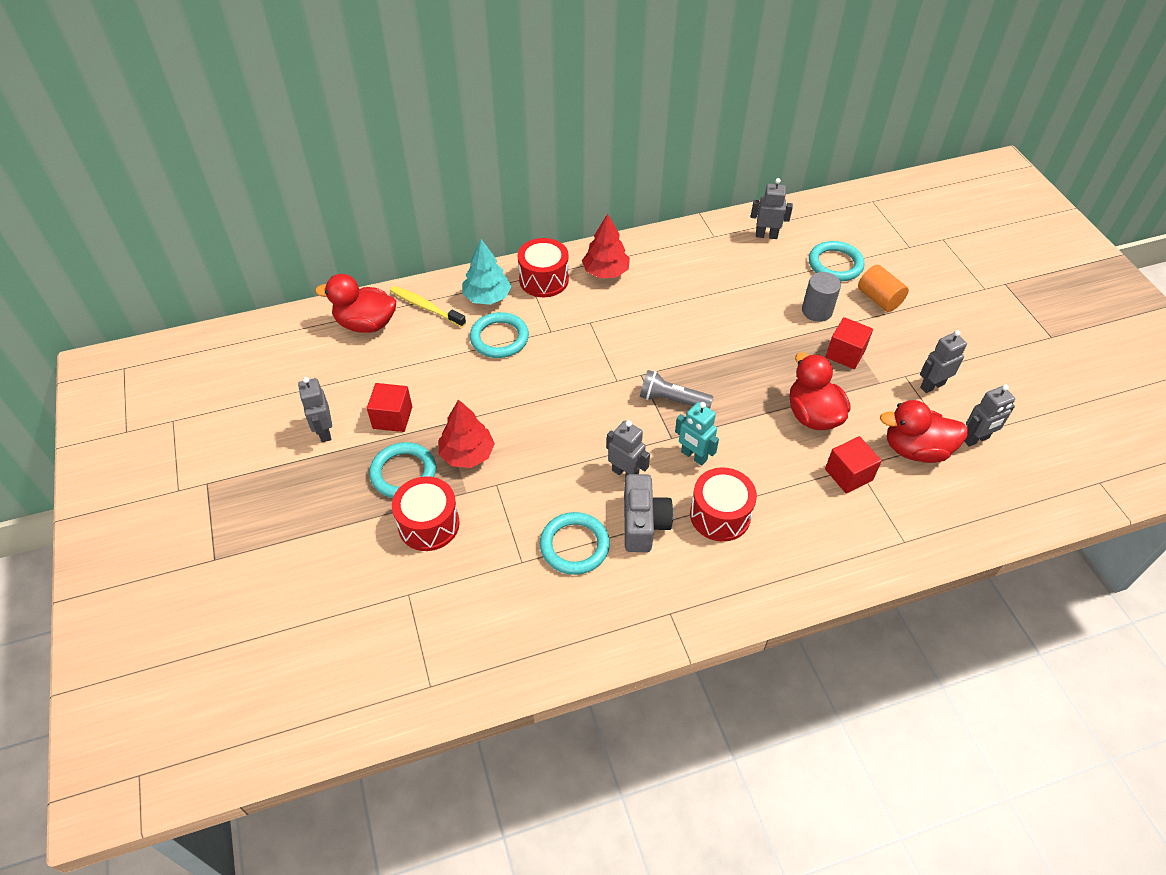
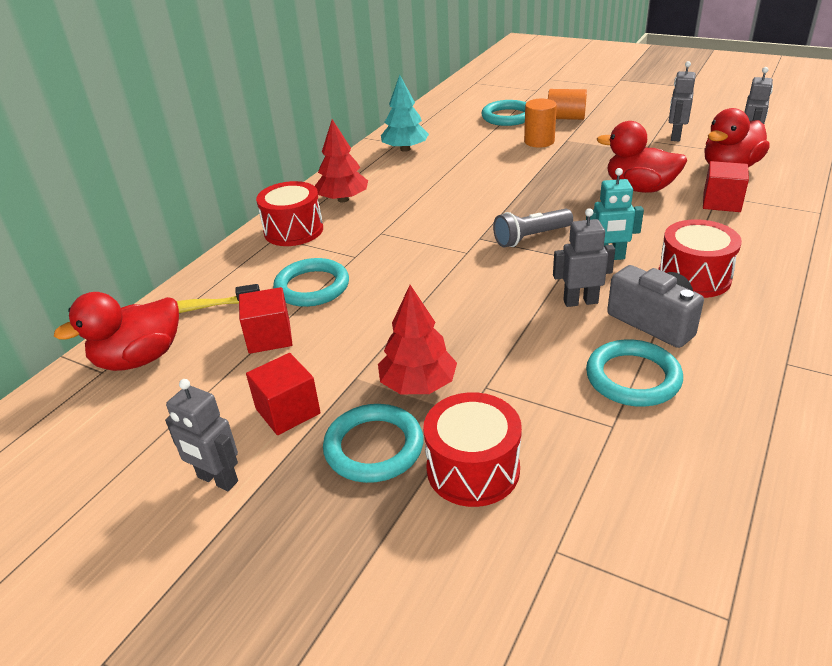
camera: 40 degrees left, 15 degrees down
(487, 297) = (254, 268): turquoise tree -> turquoise tree (405, 149)
(766, 235) = (435, 125): grey robot -> none
(817, 311) = (539, 141): grey cylinder -> orange cylinder
(845, 353) = (597, 150): red cube -> red cube (269, 337)

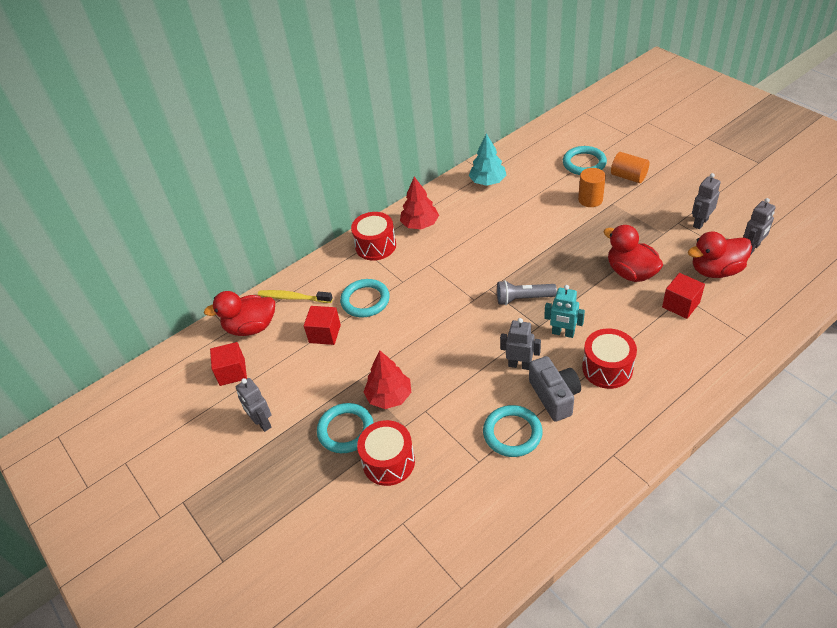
camera: 25 degrees right, 10 degrees up
(288, 411) = (313, 391): red cube -> red cube (232, 372)

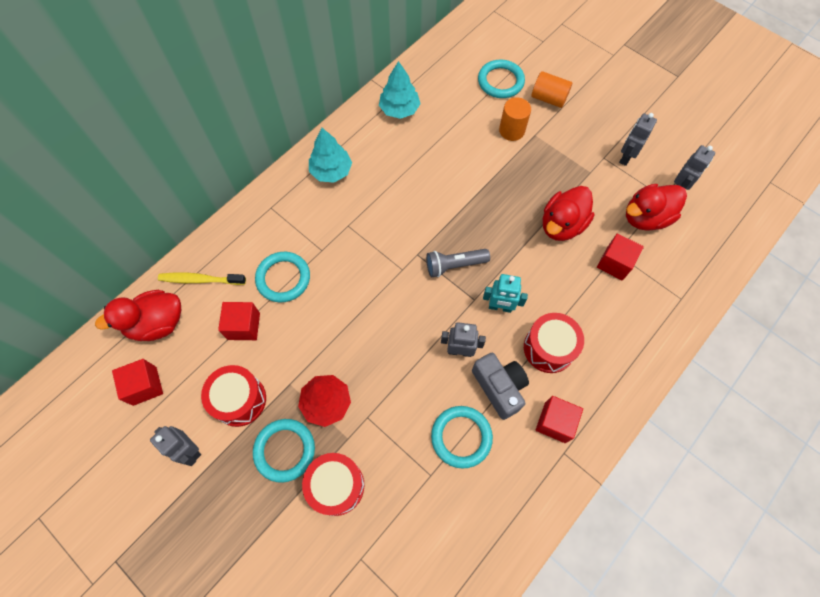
camera: 15 degrees left, 20 degrees up
(375, 246) = (285, 203): red drum -> red drum (239, 400)
(420, 224) = (331, 171): red tree -> turquoise tree
(606, 428) = (555, 422): none -> red cube
(631, 272) = (562, 225): red duck -> red duck turned 90 degrees counterclockwise

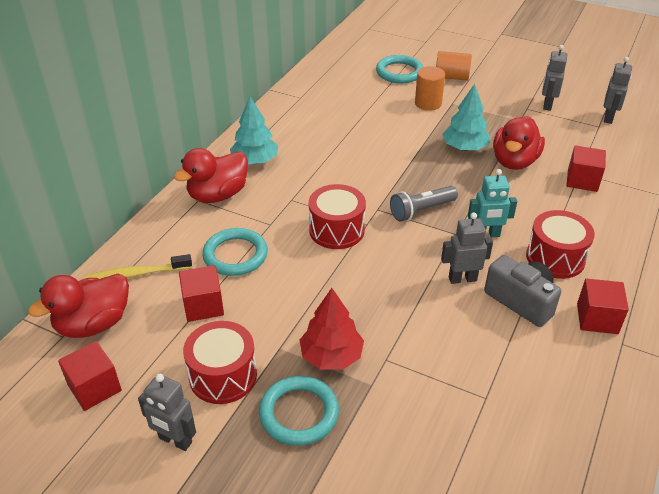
camera: 15 degrees left, 25 degrees down
(336, 486) = (378, 434): red drum -> red drum (336, 230)
(399, 109) = (308, 105): turquoise tree -> turquoise tree (464, 147)
(461, 437) = (502, 354): turquoise ring -> none
(645, 217) = (591, 143): red duck -> red duck (218, 195)

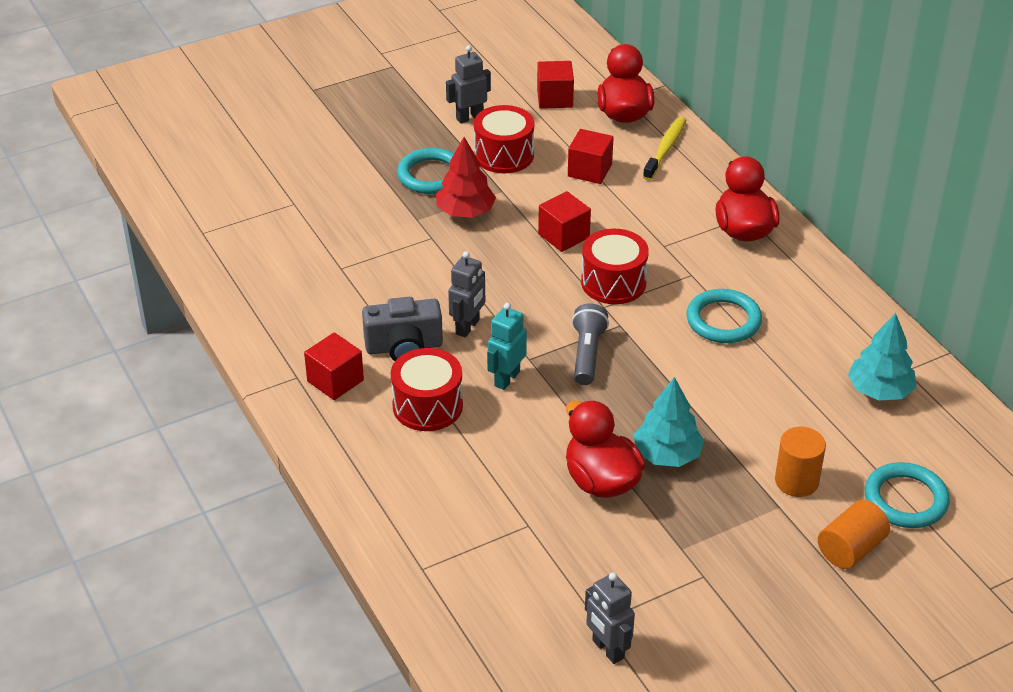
camera: 125 degrees right, 0 degrees up
(235, 255) = (638, 208): turquoise ring -> turquoise ring (723, 320)
(255, 161) = (786, 277): turquoise tree -> turquoise tree (879, 390)
(547, 105) = (694, 605): grey robot -> none
(582, 180) = (513, 516): red cube -> red cube (563, 236)

